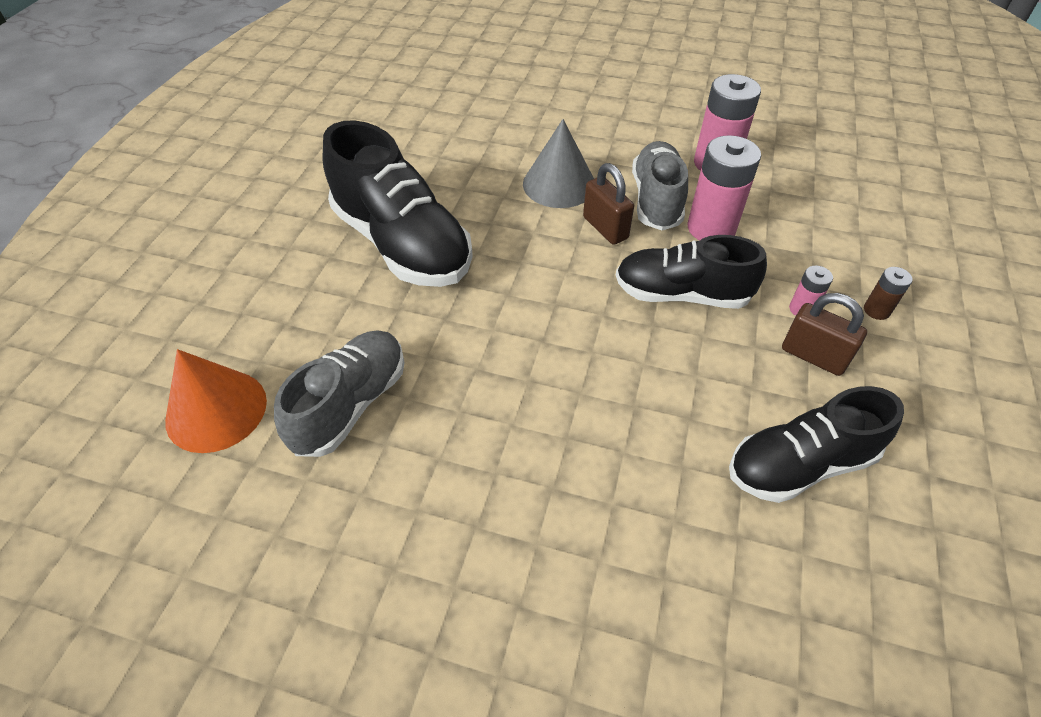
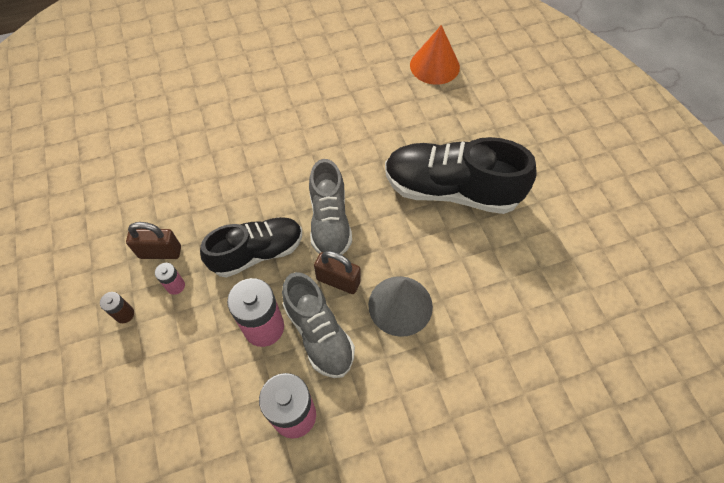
camera: 145 degrees right, 10 degrees up
(351, 404) = (381, 97): grey shoe -> grey shoe (329, 222)
(800, 464) = (153, 182): black shoe -> none

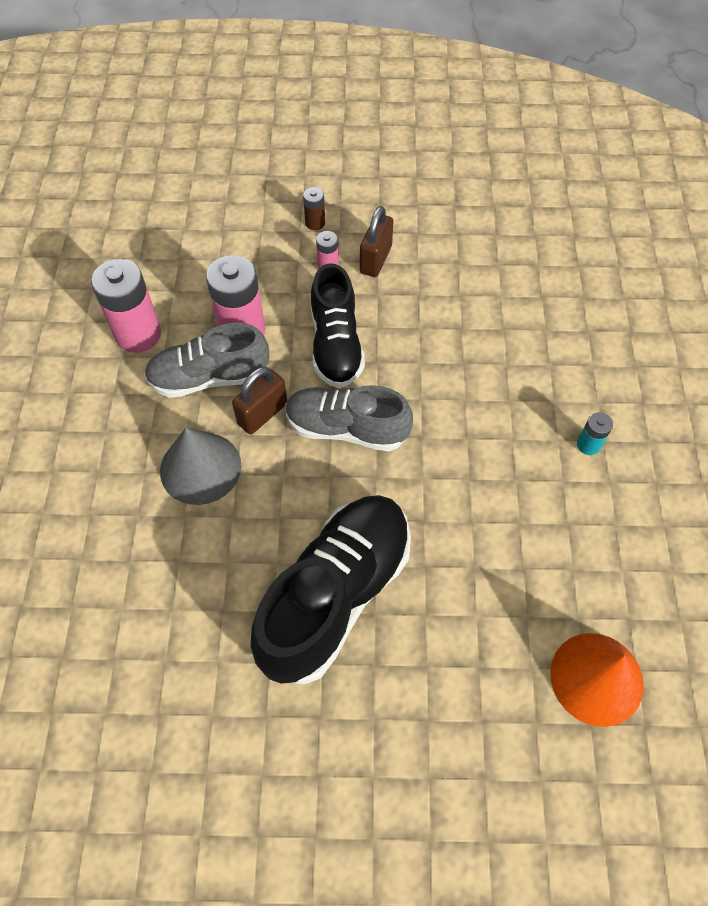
camera: 110 degrees right, 0 degrees up
(292, 92) = (588, 445): none -> turquoise battery

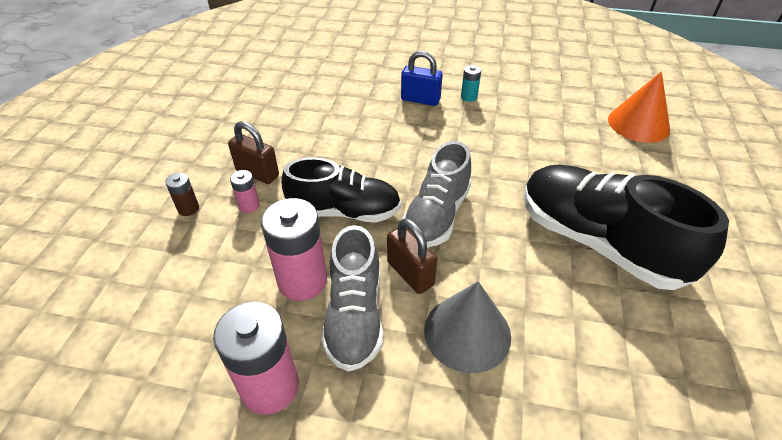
camera: 80 degrees left, 15 degrees down
(561, 388) = (420, 100): none -> blue padlock

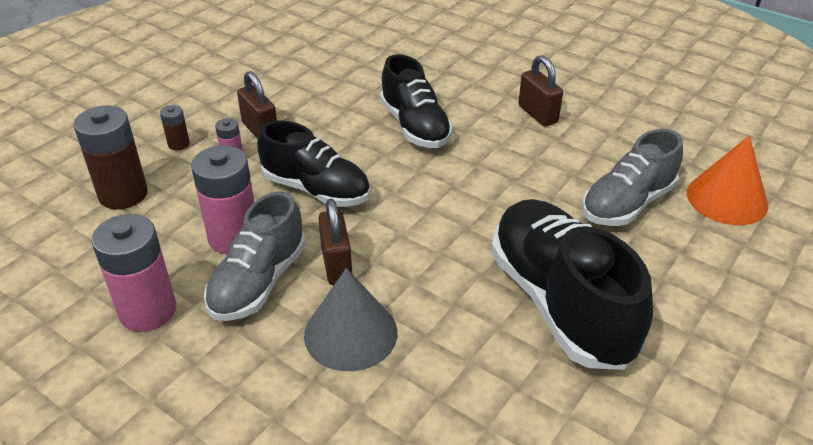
camera: 25 degrees right, 5 degrees down
(164, 275) = (123, 194): none -> brown battery
(385, 132) = (415, 126): none -> black shoe
(420, 100) = (479, 103): blue padlock -> none
(436, 215) = (405, 221): grey shoe -> grey shoe (627, 203)
(469, 97) = (537, 114): turquoise battery -> brown padlock

